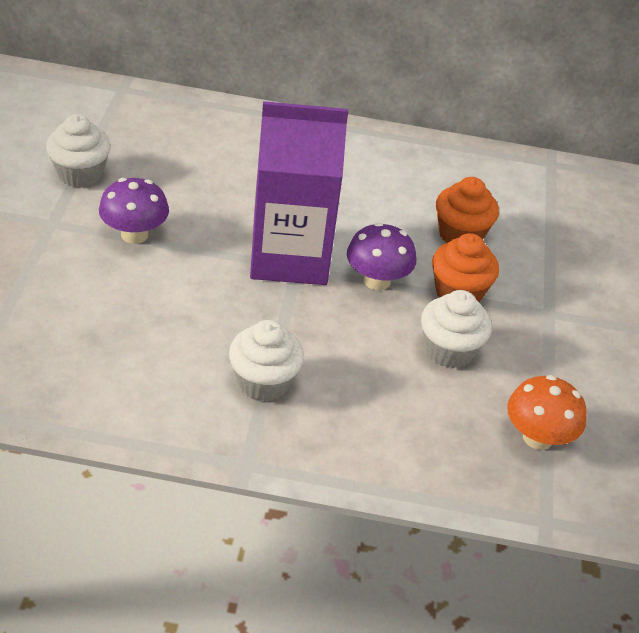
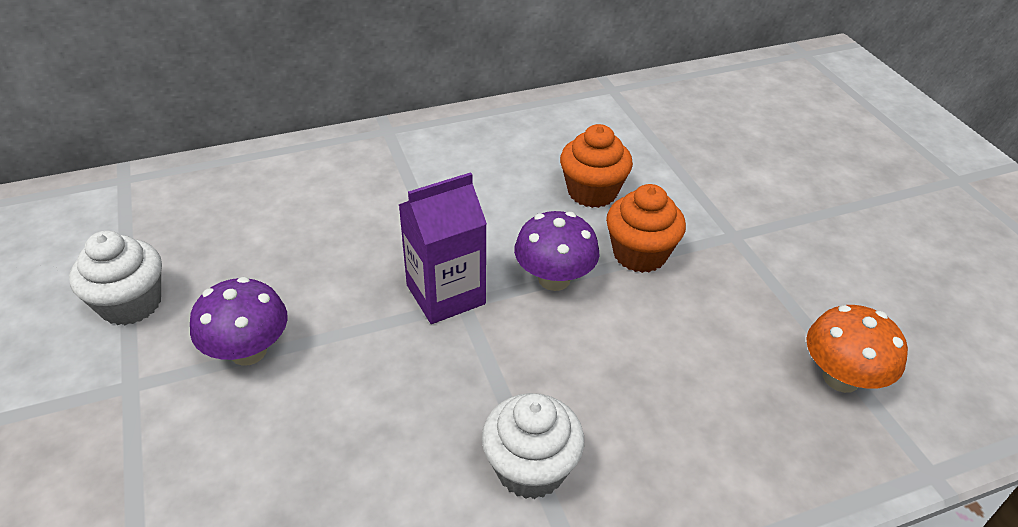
camera: 25 degrees left, 0 degrees up
(289, 257) = (446, 294): purple carton -> purple carton, size x0.64
(449, 350) = (683, 322): white cupcake -> none

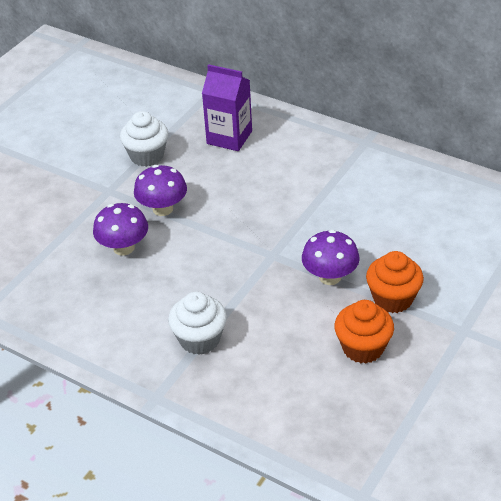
camera: 55 degrees right, 0 degrees up
(261, 441) = (124, 248): none -> purple mushroom
(446, 294) = (270, 245): purple carton -> purple carton (229, 137)
(592, 192) = (422, 250): orange cupcake -> orange cupcake (363, 348)
(841, 378) = (393, 430): orange mushroom -> none

